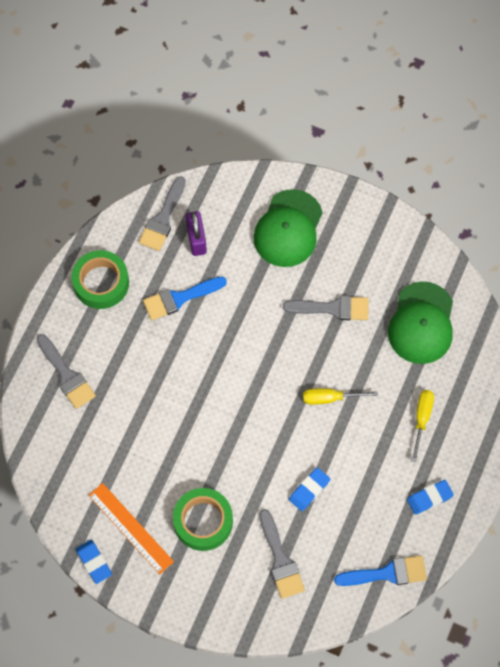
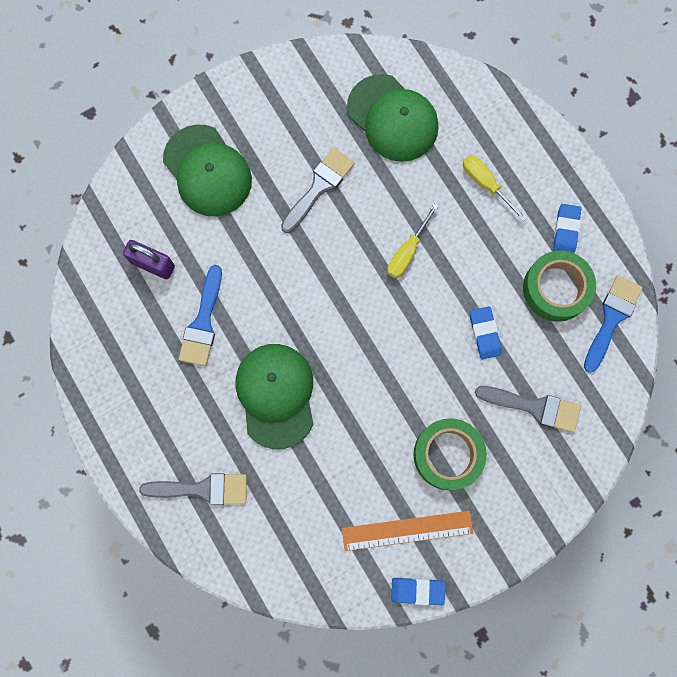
camera: 55 degrees left, 10 degrees up
(101, 283) = (128, 388): green tape -> green tape (556, 289)
(163, 218) = (105, 282): grey brush -> none
(163, 379) = (276, 395): none -> green cap

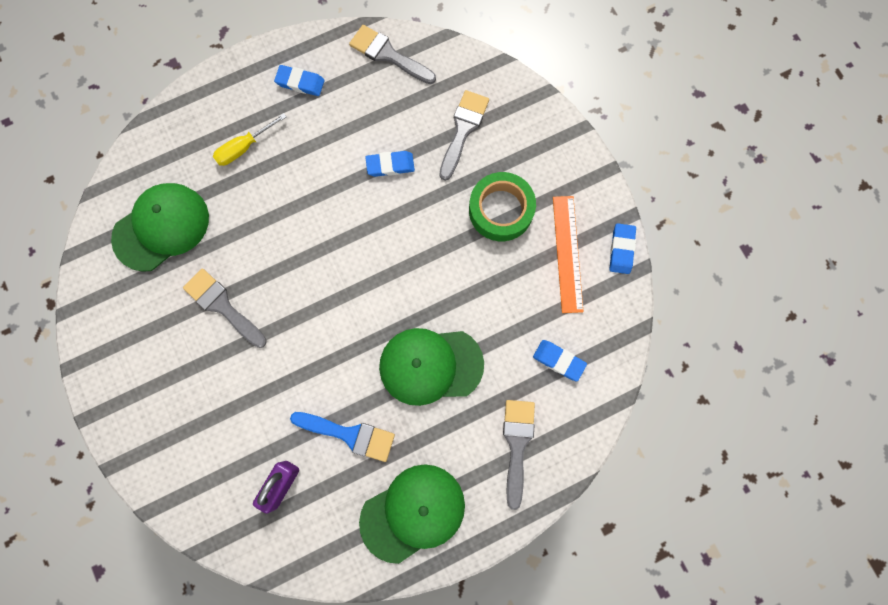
camera: 85 degrees left, 0 degrees up
(207, 171) = (187, 420): green cap -> green cap (413, 512)
(291, 527) = (558, 360): none -> blue eraser
(407, 251) = (301, 227): yellow screwdriver -> none
(556, 289) = (355, 98): green tape -> none
(611, 318) = (388, 55): blue brush -> grey brush

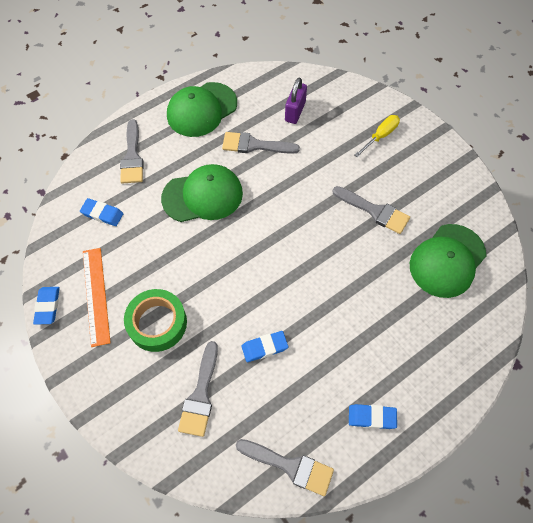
camera: 170 degrees right, 15 degrees down
(244, 147) = (403, 341): yellow screwdriver -> yellow screwdriver (380, 136)
(349, 434) = (254, 145): blue brush -> grey brush

